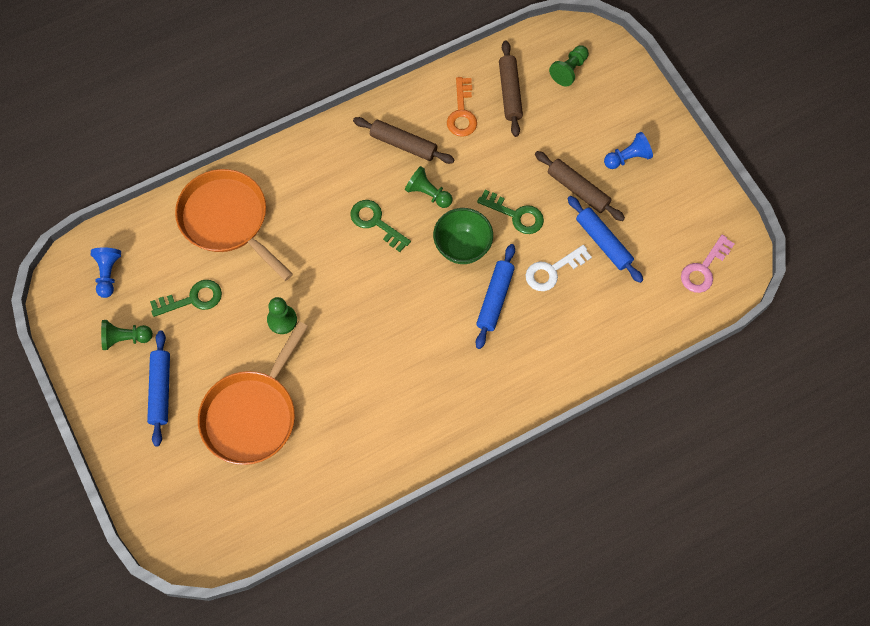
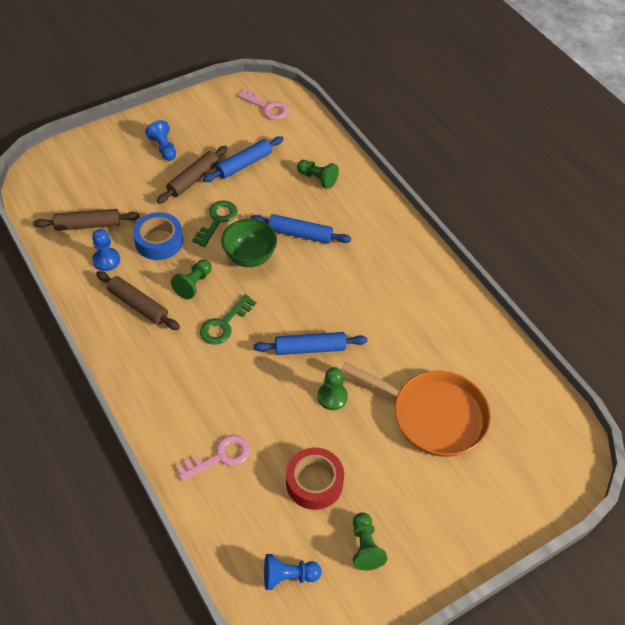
camera: 95 degrees left, 15 degrees down
(161, 390) = (419, 503): blue rolling pin -> blue rolling pin (310, 348)
(192, 299) = (314, 482): green key -> red tape
(227, 220) = (220, 457): orange pan -> pink key
(403, 144) = (138, 305): brown rolling pin -> brown rolling pin turned 75 degrees counterclockwise
(462, 112) = (106, 260): orange key -> blue pawn
(486, 159) = (159, 241): none -> blue tape
(552, 270) = (271, 196): white key -> none
(569, 70) = (69, 184): green pawn -> green pawn (317, 179)

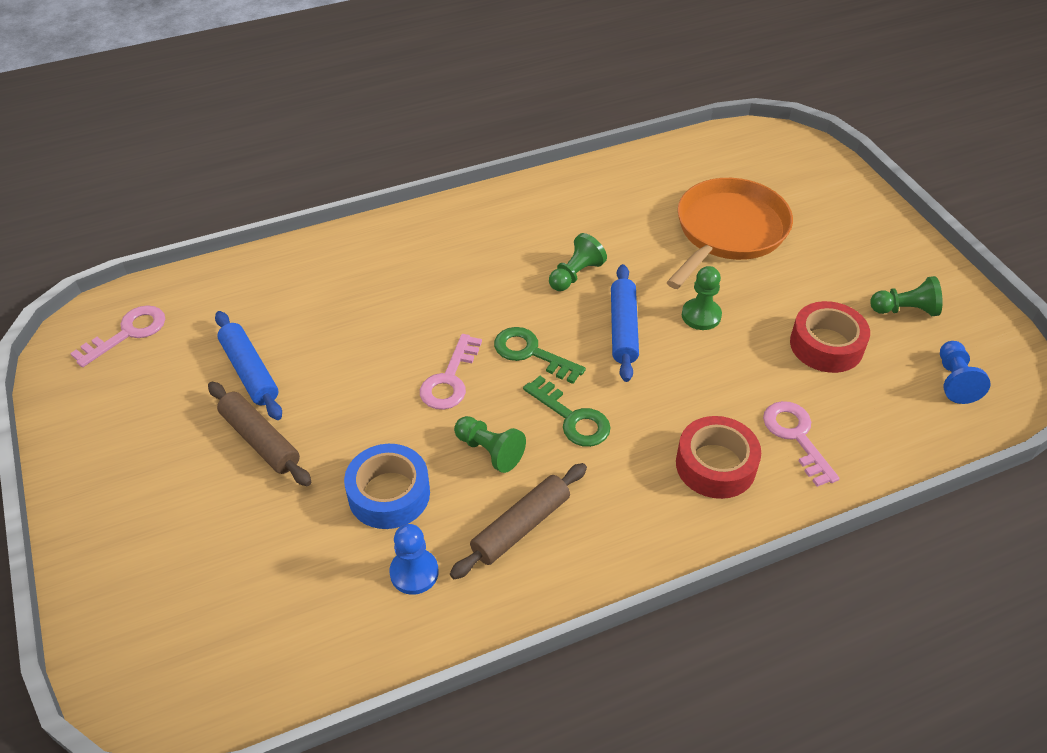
camera: 80 degrees left, 5 degrees down
(88, 225) = (322, 602): brown rolling pin -> none
(163, 148) = (165, 480): blue pawn -> none
(191, 406) = (715, 465): none -> red tape
(217, 220) = (363, 414): green key -> green key (531, 353)
(250, 257) = (450, 379): green bowl -> pink key
(300, 234) = (417, 319): blue rolling pin -> none
(317, 179) = (312, 290): green pawn -> green pawn (575, 275)

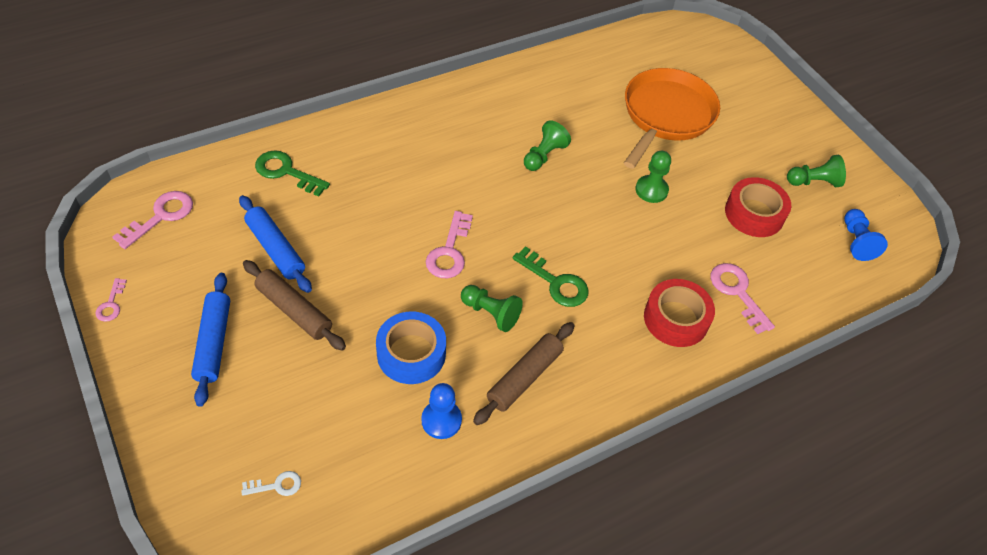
camera: 10 degrees left, 5 degrees up
(57, 426) = (111, 304): none -> pink key
(209, 639) = (276, 485): none -> white key
(531, 353) = (515, 226): green key -> green key (286, 172)
(623, 329) = (589, 203): blue rolling pin -> blue rolling pin (213, 342)

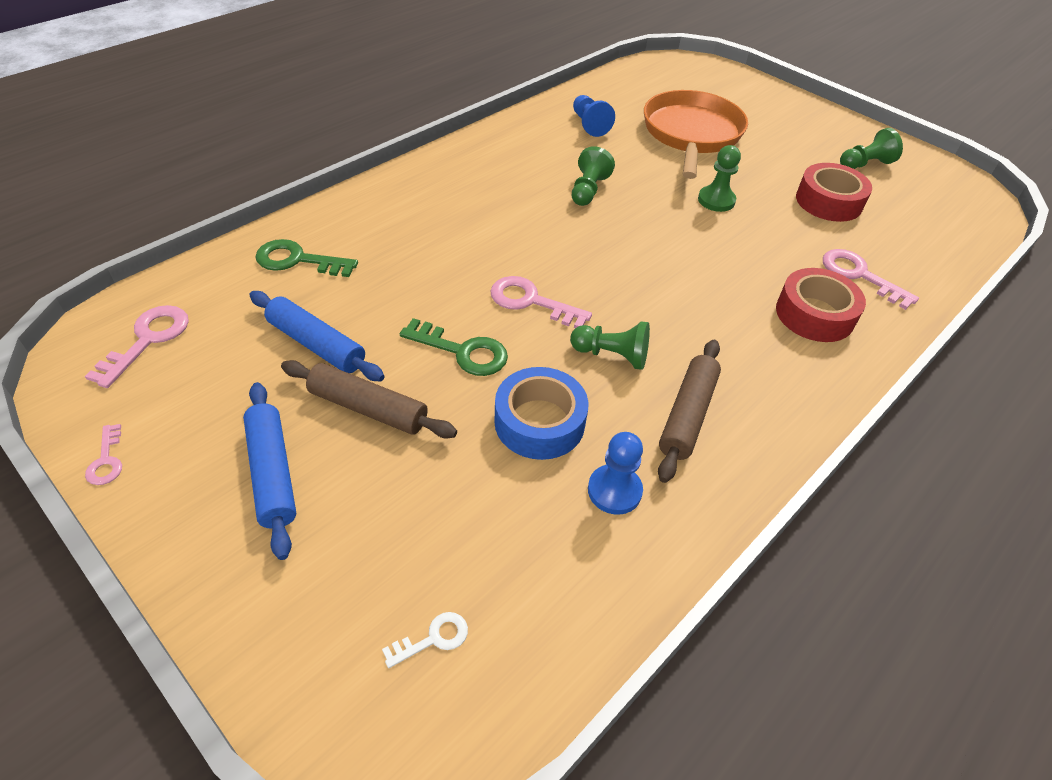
camera: 15 degrees left, 5 degrees down
(449, 251) = (531, 302): pink key -> pink key turned 120 degrees clockwise
(555, 282) = (667, 307): green key -> green key (462, 351)
(856, 241) = (938, 206): blue pawn -> blue pawn (589, 125)

